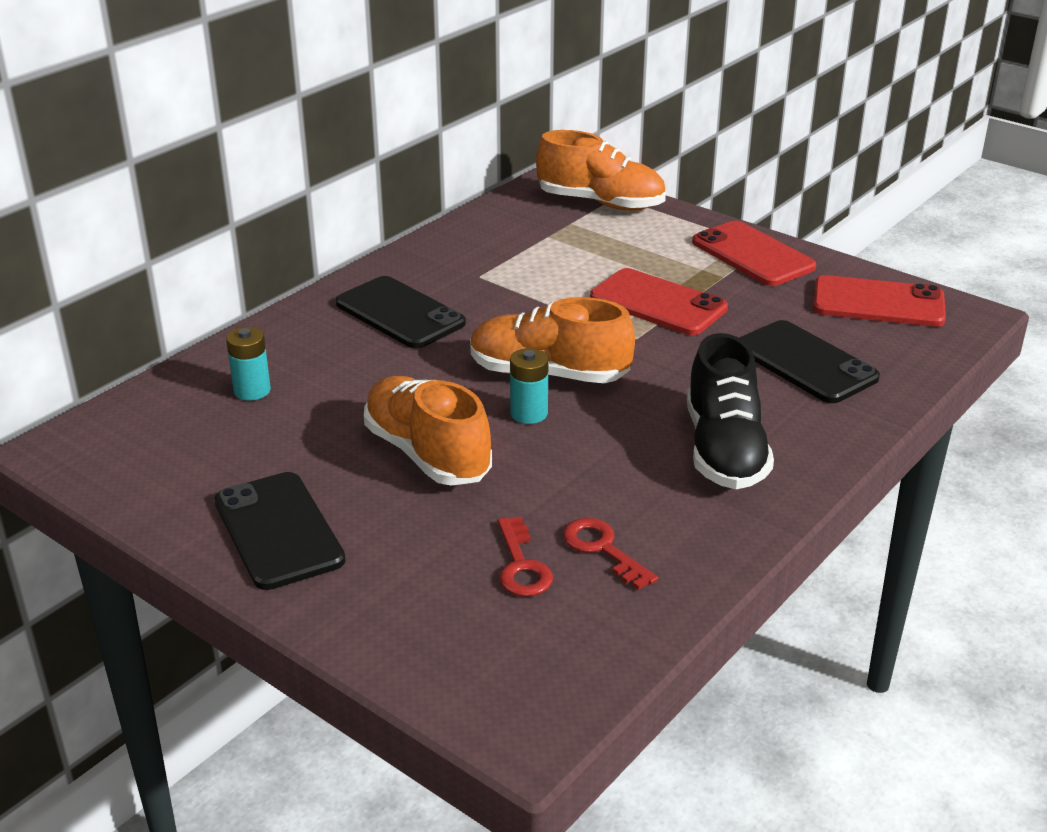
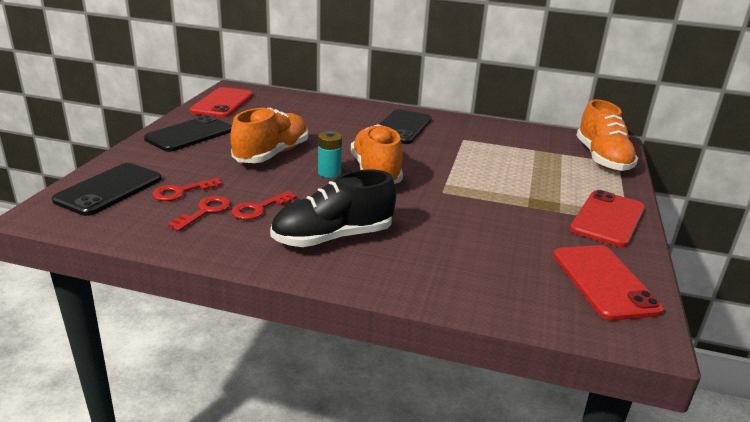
camera: 65 degrees right, 5 degrees down
(252, 390) = (300, 110): turquoise battery -> none
(615, 497) = (259, 208): none -> red key
(658, 303) = (495, 193): red phone -> red phone (222, 103)
(805, 363) = (473, 257): black phone -> black phone (109, 189)

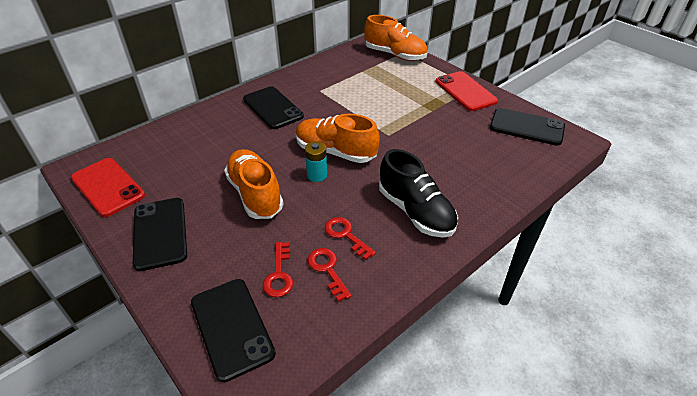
camera: 55 degrees left, 15 degrees up
(259, 208) = (346, 235): red key -> red key turned 150 degrees clockwise
(333, 237) = (415, 212): black shoe -> black shoe turned 45 degrees counterclockwise
(604, 282) = (526, 127): red phone -> black phone

